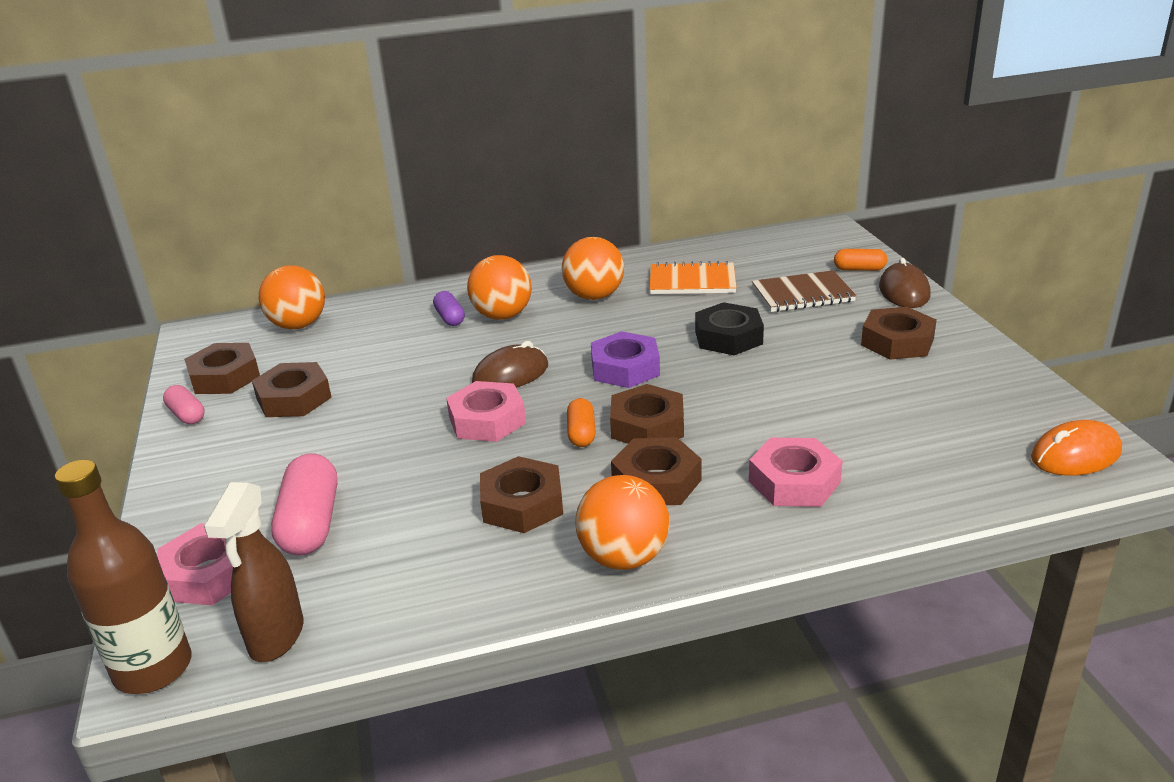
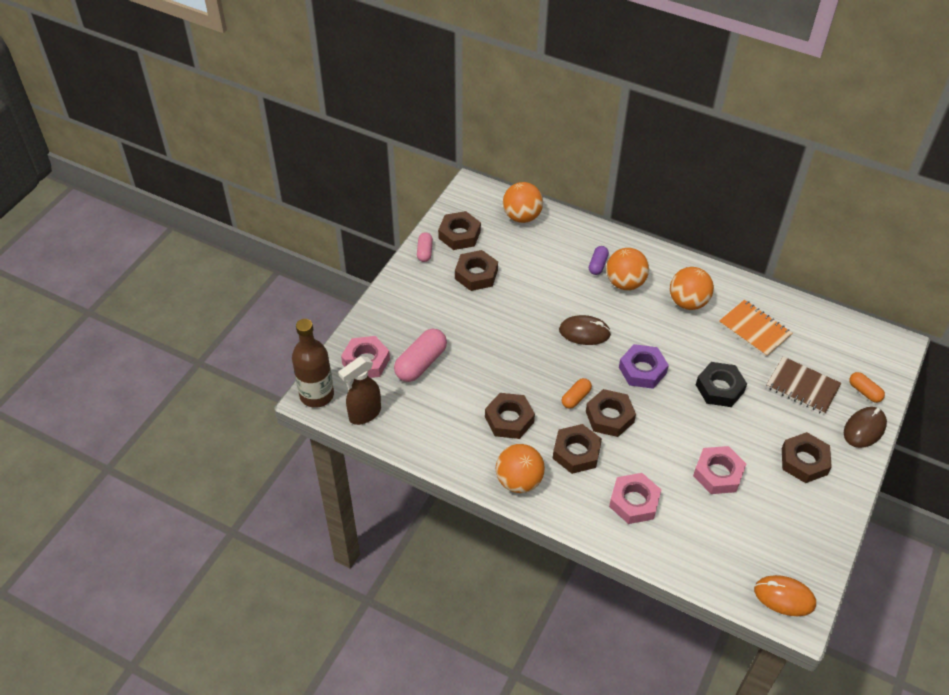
camera: 40 degrees right, 20 degrees up
(487, 420) = (544, 356): pink nut -> pink nut (718, 473)

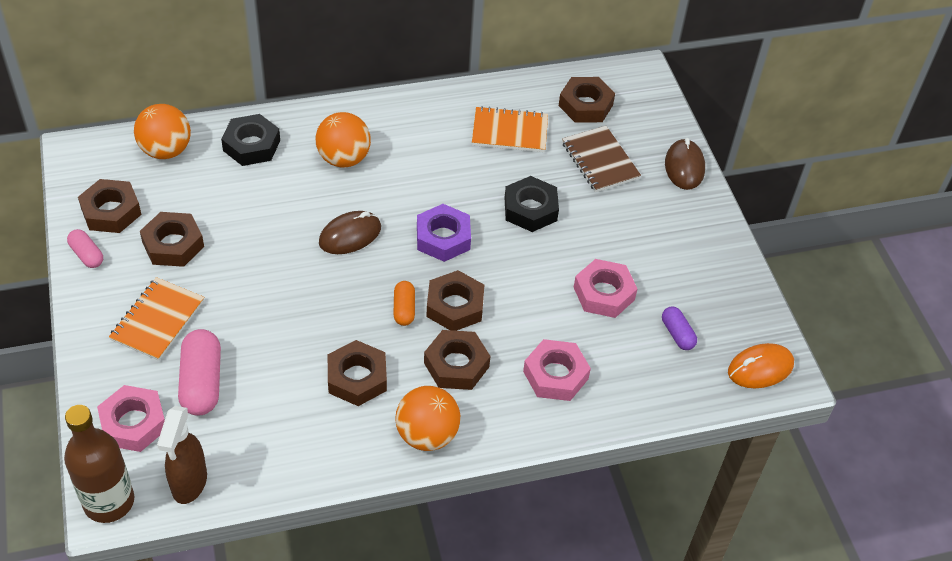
camera: 45 degrees left, 0 degrees up
(429, 313) = (158, 320): none -> orange notebook
(575, 242) = (251, 145): none -> black nut
(597, 265) = (298, 156): purple capsule -> purple capsule (677, 334)
(688, 302) = (423, 141): orange ball -> none
(802, 387) = (600, 161): brown notebook -> brown notebook turned 75 degrees clockwise
(804, 461) = (664, 230): brown nut -> brown nut (585, 105)
(864, 392) = (654, 132): orange capsule -> none

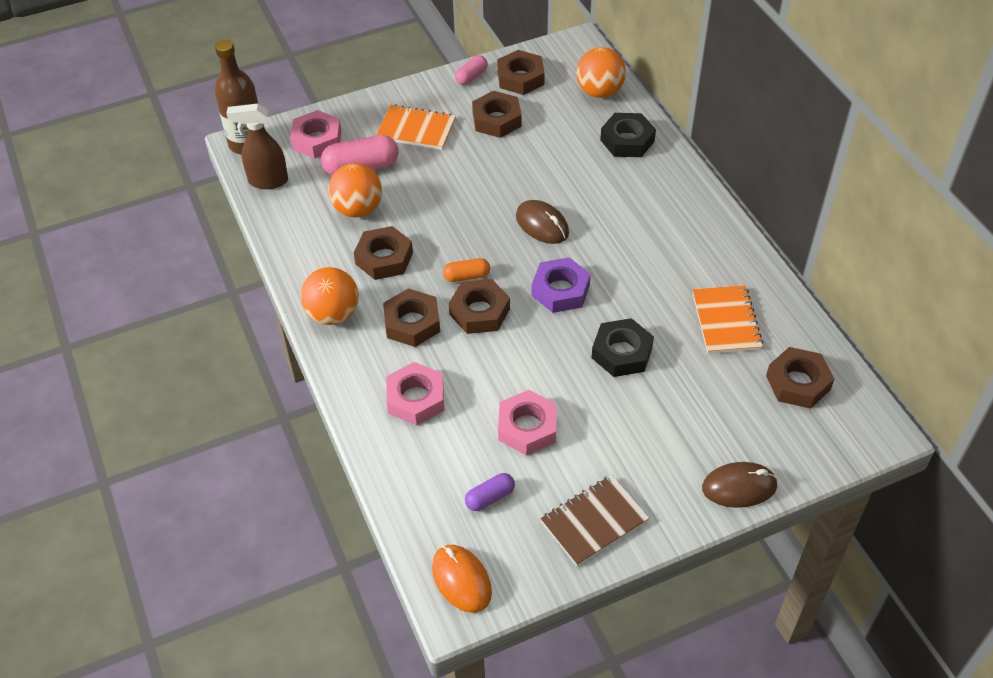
camera: 85 degrees right, 0 degrees up
(343, 158) = (635, 203): orange ball -> orange ball (358, 209)
(600, 161) = (716, 405): brown notebook -> brown notebook (594, 521)

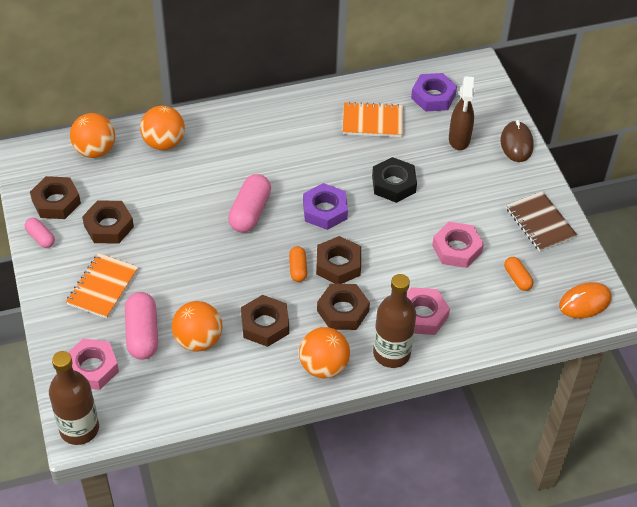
camera: 85 degrees left, 0 degrees up
(267, 181) = (140, 412): brown spray bottle -> brown spray bottle (459, 140)
(356, 373) = (391, 353): none -> brown bottle
(490, 497) = (517, 278): purple capsule -> orange capsule
(542, 225) = (250, 212): brown mouse -> pink capsule
(627, 140) = (164, 143): black nut -> orange ball
(798, 382) = (433, 96): brown nut -> purple nut

